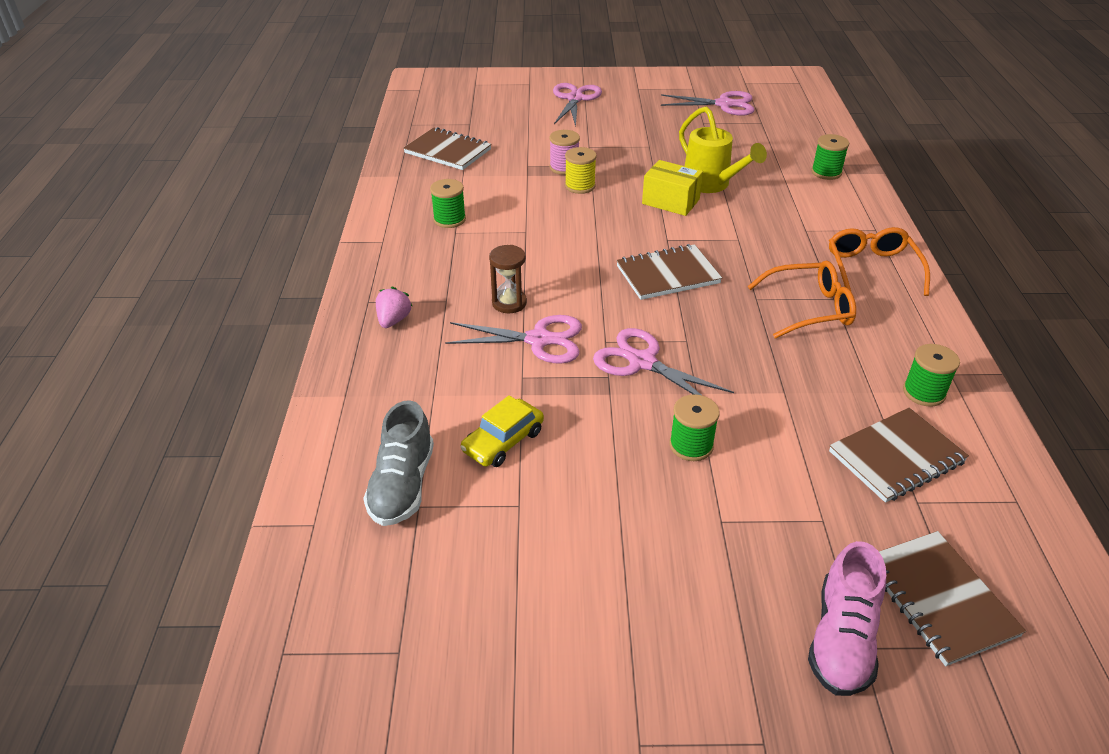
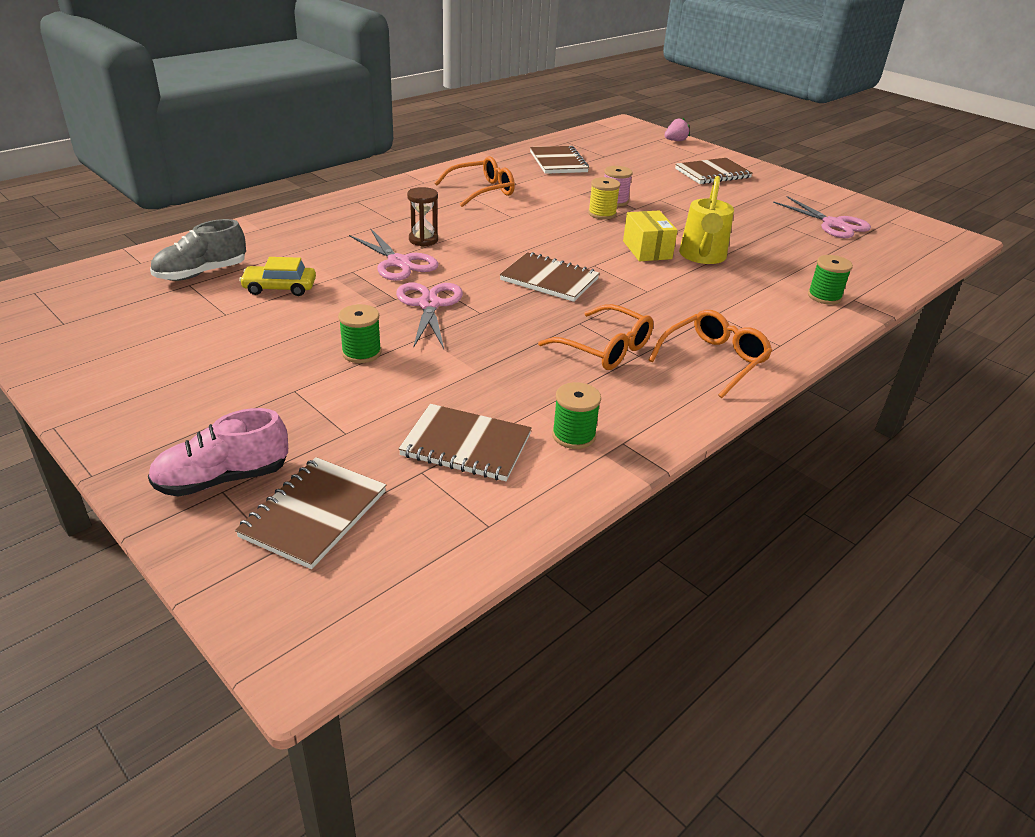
camera: 45 degrees right, 5 degrees down
(393, 320) = (350, 214): pink strawberry -> pink strawberry (675, 141)
(449, 219) = (482, 191): green spool -> orange glasses
(575, 99) = (712, 173): pink scissors -> brown notebook

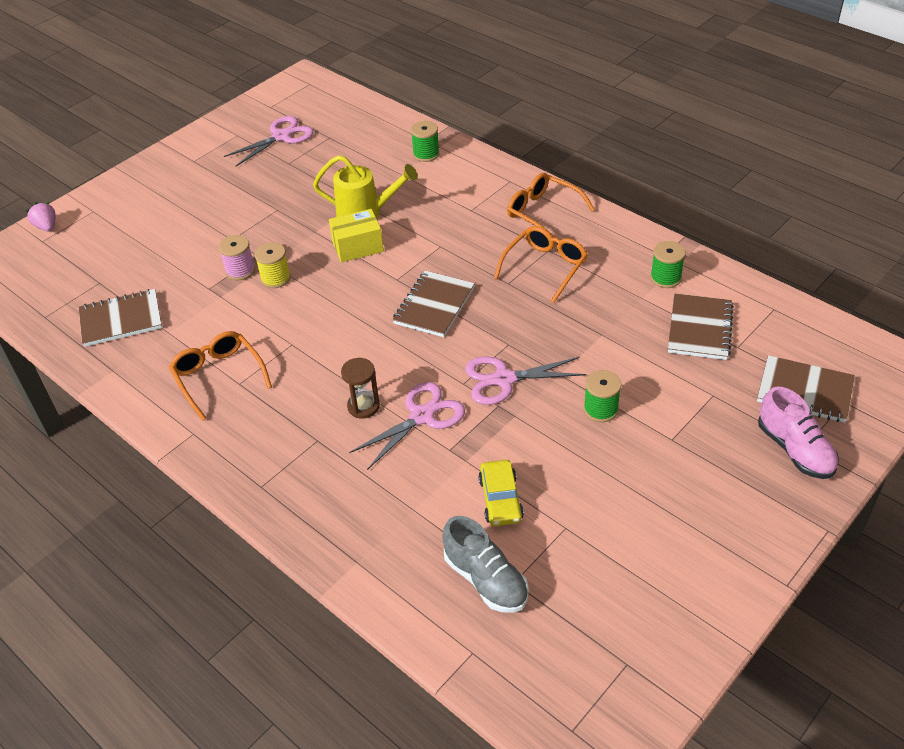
camera: 90 degrees left, 10 degrees up
(712, 173) = (155, 202): brown notebook -> none

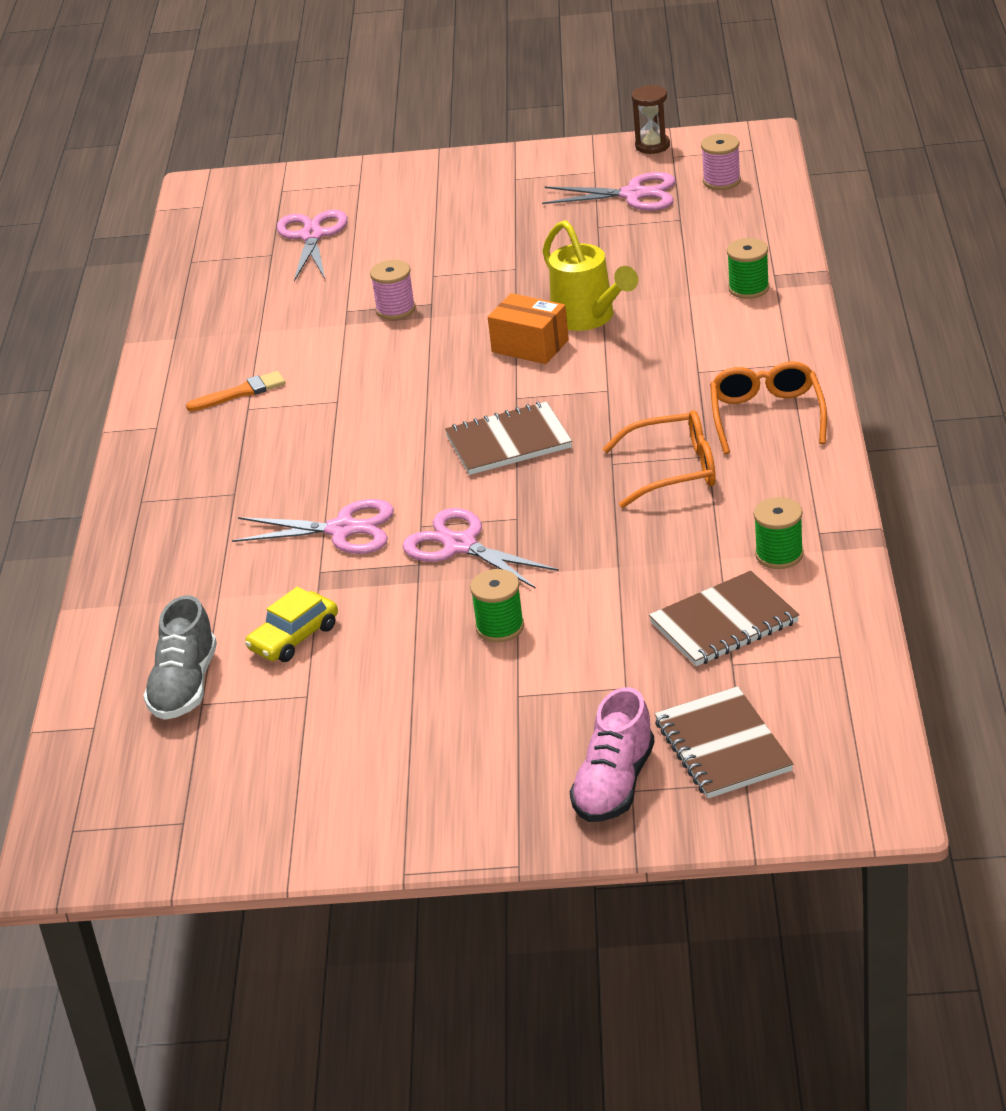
camera: 50 degrees right, 10 degrees down
(47, 227) = (303, 179): pink strawberry -> none
(110, 257) = (312, 236): none -> pink scissors
(121, 320) = (240, 298): brown notebook -> none
(218, 376) = (241, 392): orange glasses -> orange brush
(275, 278) = (413, 334): yellow spool -> none
(319, 107) = (721, 181): none -> pink spool
(358, 247) = (530, 346): yellow box -> orange box
(363, 406) = (310, 490): brown hourglass -> brown hourglass (652, 146)

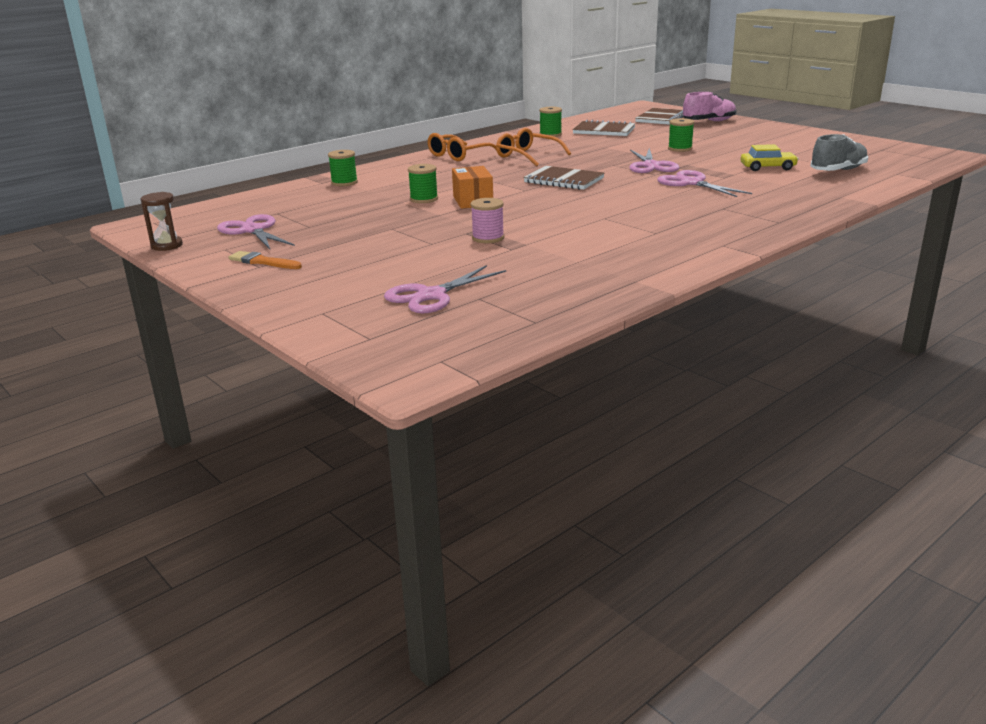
camera: 135 degrees left, 10 degrees down
(241, 392) = (646, 240): orange brush -> orange brush (262, 262)
(588, 318) = (424, 199): yellow watering can -> green spool
(721, 181) = (211, 217): pink spool -> none

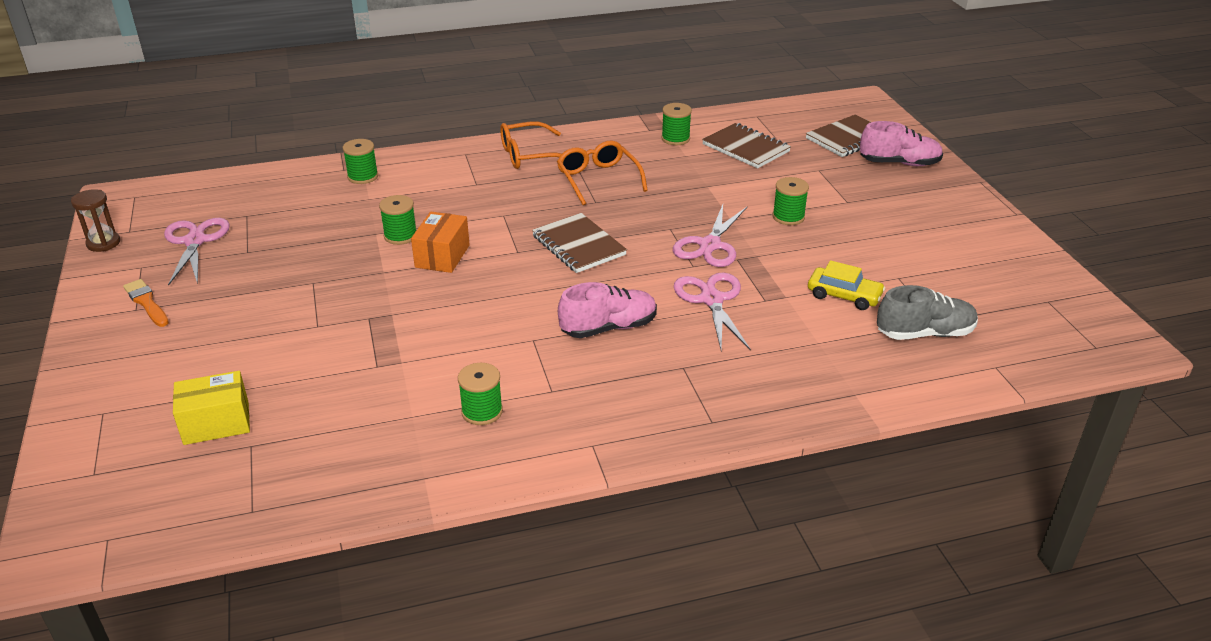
camera: 25 degrees right, 10 degrees up
(431, 295) = (216, 423): pink scissors -> yellow box
(488, 238) = (377, 336): pink spool -> none
(624, 249) = (482, 411): none -> green spool
(646, 204) = (608, 328): none -> pink shoe

